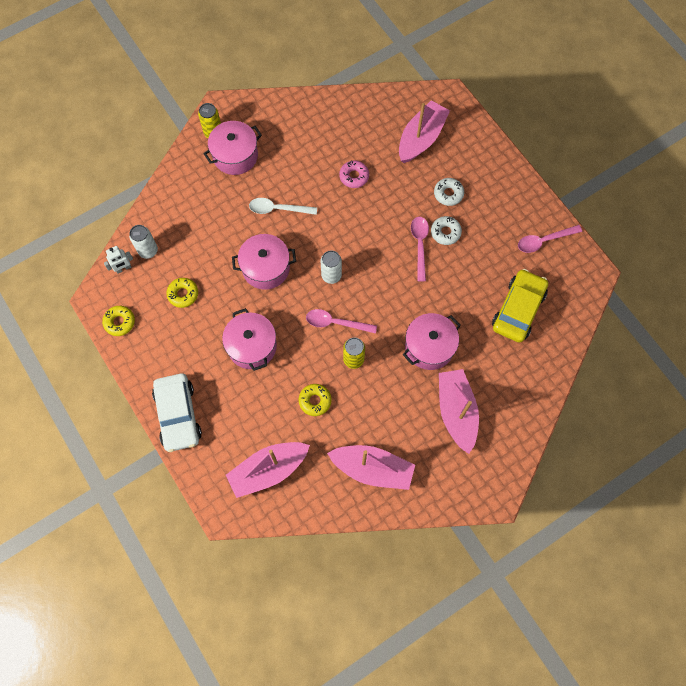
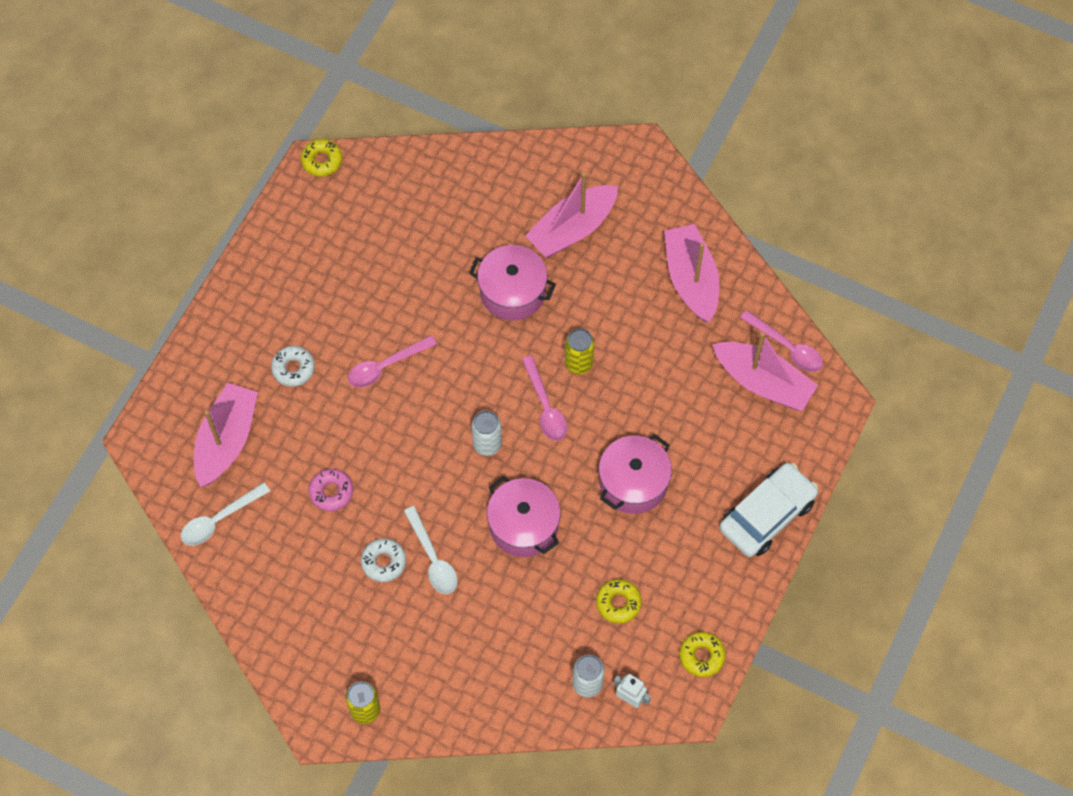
camera: 120 degrees left, 5 degrees down
(235, 156) = (384, 659): pink pot -> none
(315, 401) = (654, 378): yellow donut -> yellow donut (322, 161)
(373, 113) = (219, 519): none -> white spoon
(421, 138) = (227, 440): pink boat -> pink boat turned 105 degrees clockwise
(445, 232) = (351, 346): white donut -> white donut (383, 562)
(518, 309) = (408, 222): yellow car -> none
(544, 241) = (299, 235): pink spoon -> pink spoon (787, 347)

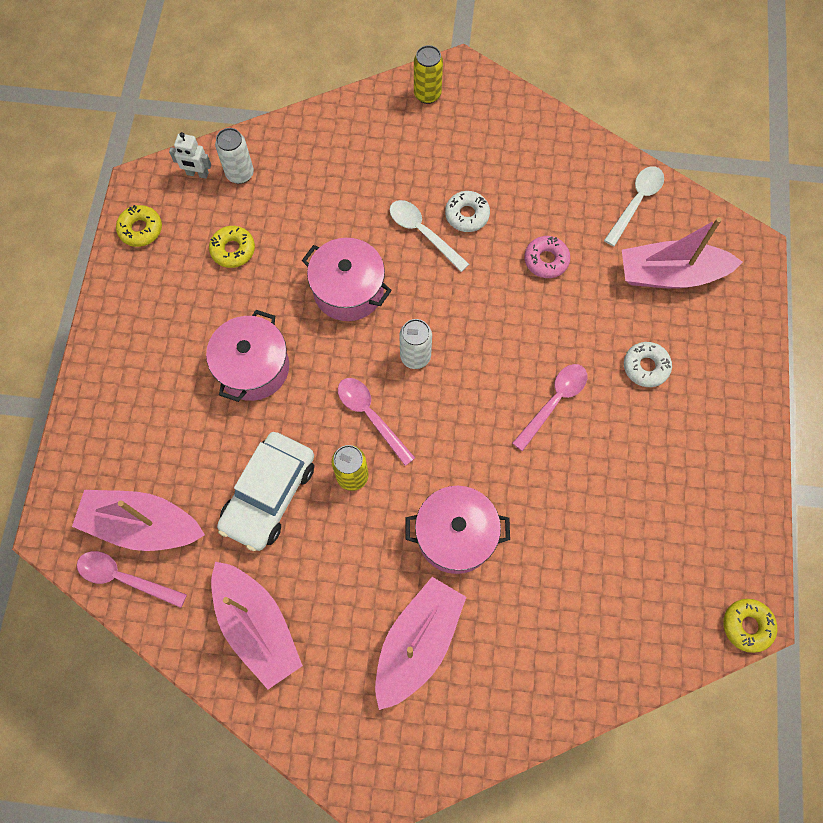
camera: 160 degrees right, 5 degrees up
(227, 440) = (670, 274): pink boat -> pink boat turned 90 degrees clockwise
(767, 515) = (107, 380): white car -> white car (269, 495)

